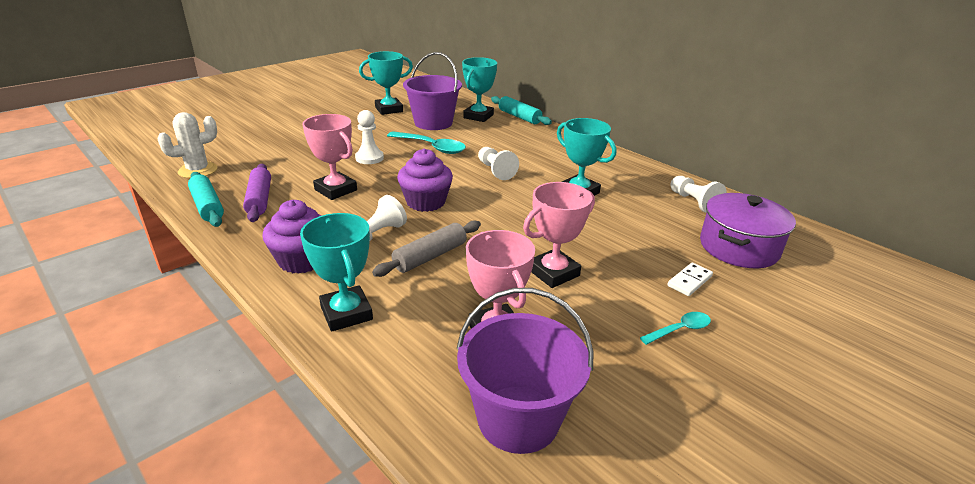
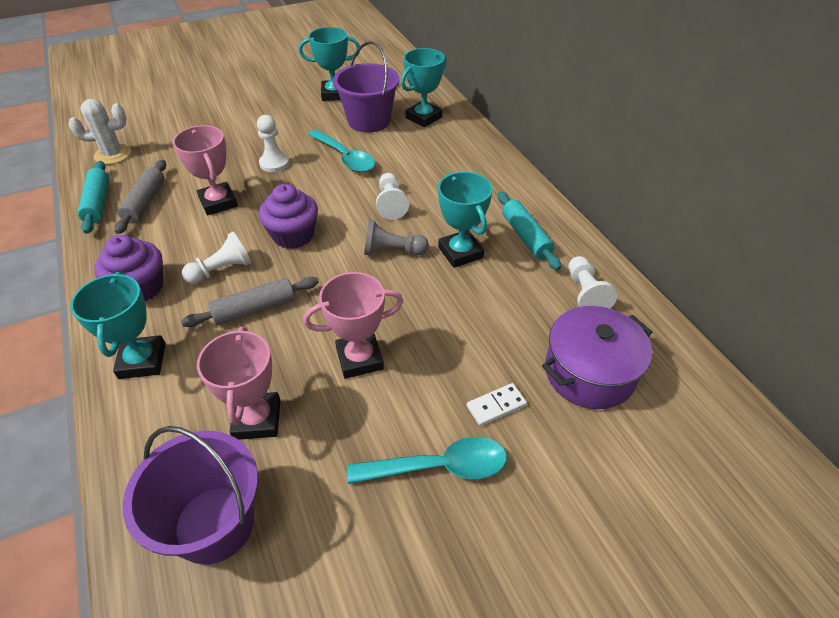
camera: 20 degrees right, 15 degrees up
(259, 199) = (145, 202): purple rolling pin -> grey rolling pin
(519, 117) = (469, 125): turquoise rolling pin -> turquoise rolling pin (525, 236)
(522, 200) = (392, 251): none -> grey pawn
(680, 329) = (438, 467): turquoise spoon -> turquoise spoon, size x1.79

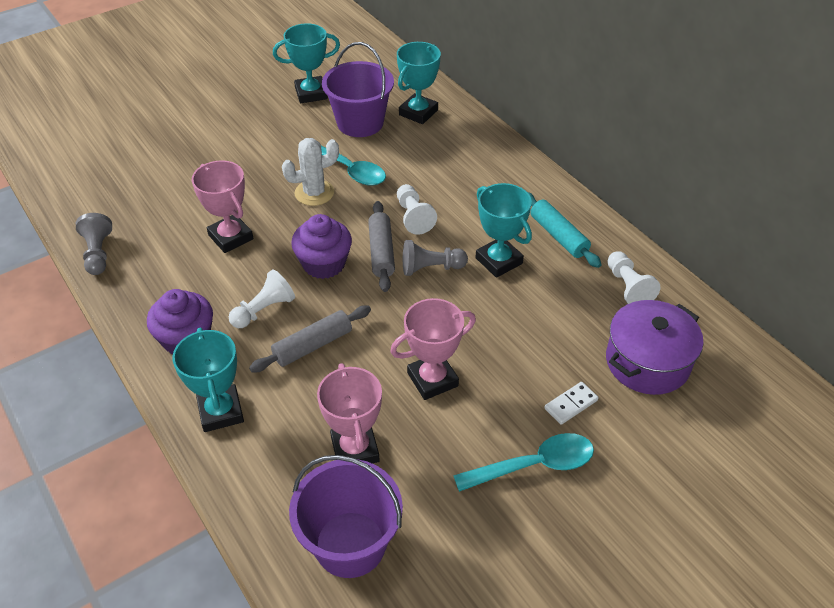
camera: 10 degrees left, 0 degrees up
(98, 203) = (98, 253): turquoise rolling pin -> grey pawn
(113, 154) = (88, 195): white cactus -> white cactus (314, 193)
(145, 202) = (150, 246): grey rolling pin -> grey rolling pin (381, 252)
(274, 163) = (274, 185): white pawn -> none

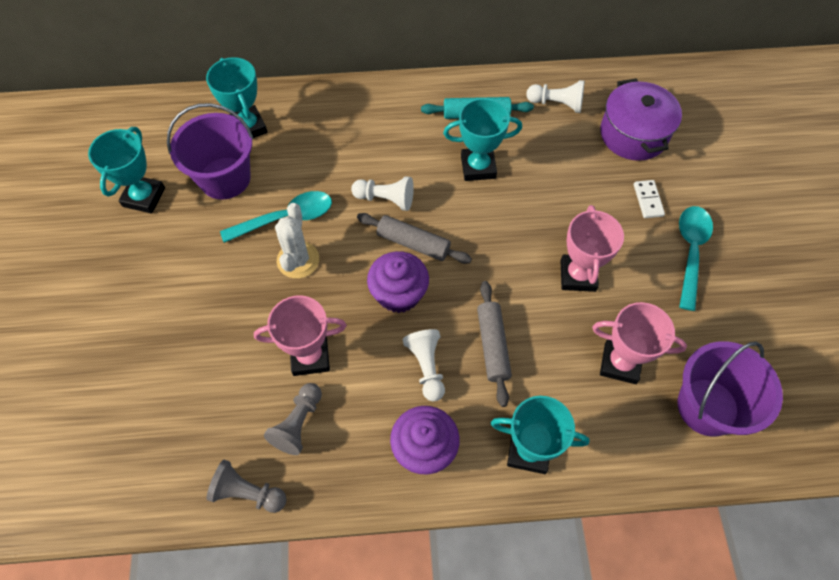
camera: 60 degrees left, 15 degrees up
(431, 268) = (456, 217): grey pawn -> grey pawn (298, 423)

